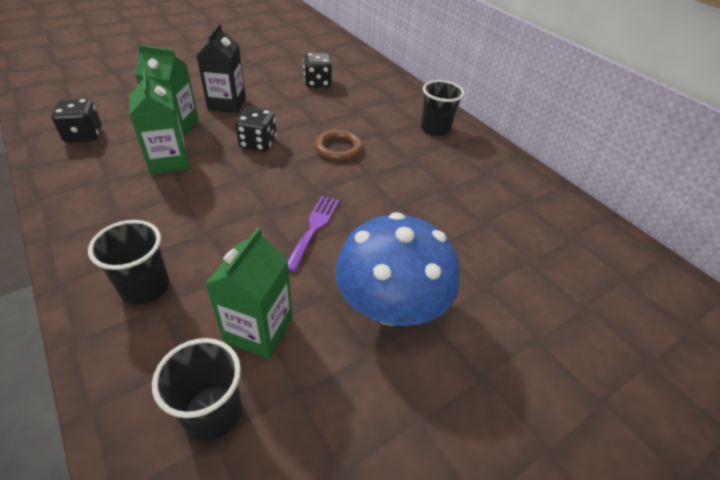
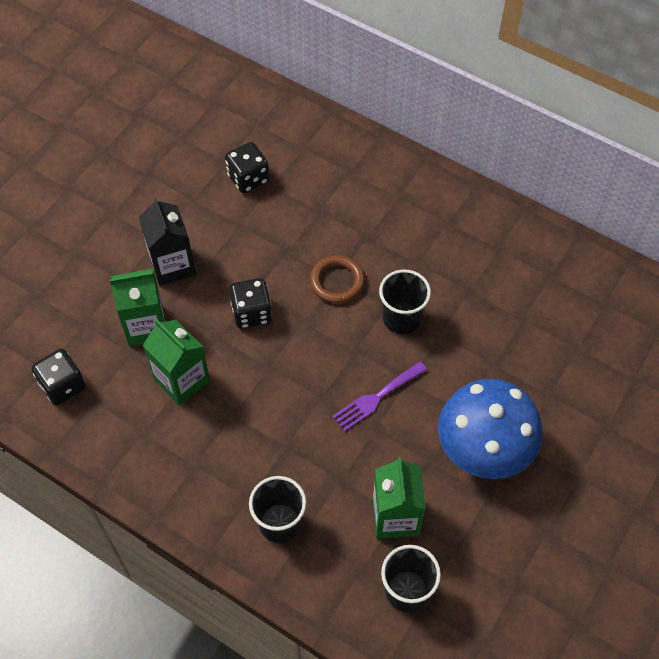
camera: 20 degrees left, 15 degrees up
(314, 228) = (376, 398): purple fork -> purple fork turned 120 degrees counterclockwise
(435, 129) = (420, 202): black cup -> black cup (401, 318)

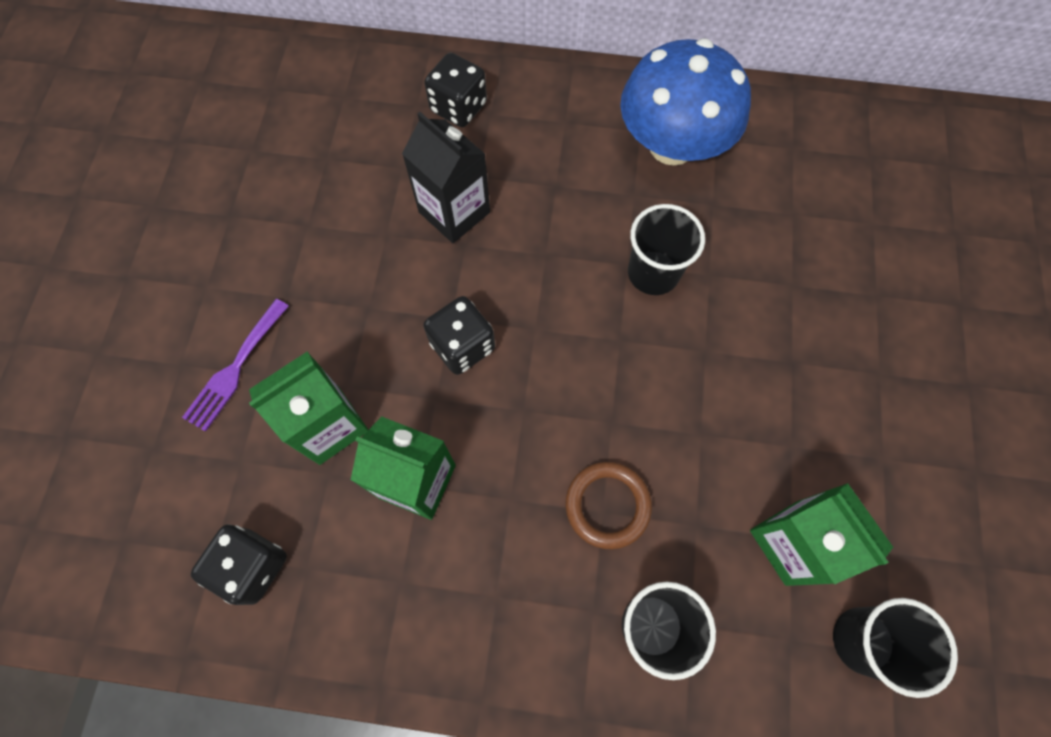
camera: 25 degrees left, 10 degrees up
(172, 265) = (324, 325): black carton -> black carton (454, 212)
(248, 178) = (367, 170): black dice -> black dice (458, 107)
(337, 281) = (549, 258): brown ring -> brown ring (607, 505)
(376, 398) = (680, 391): purple fork -> purple fork (235, 369)
(484, 449) = (843, 399): blue mushroom -> blue mushroom (672, 145)

